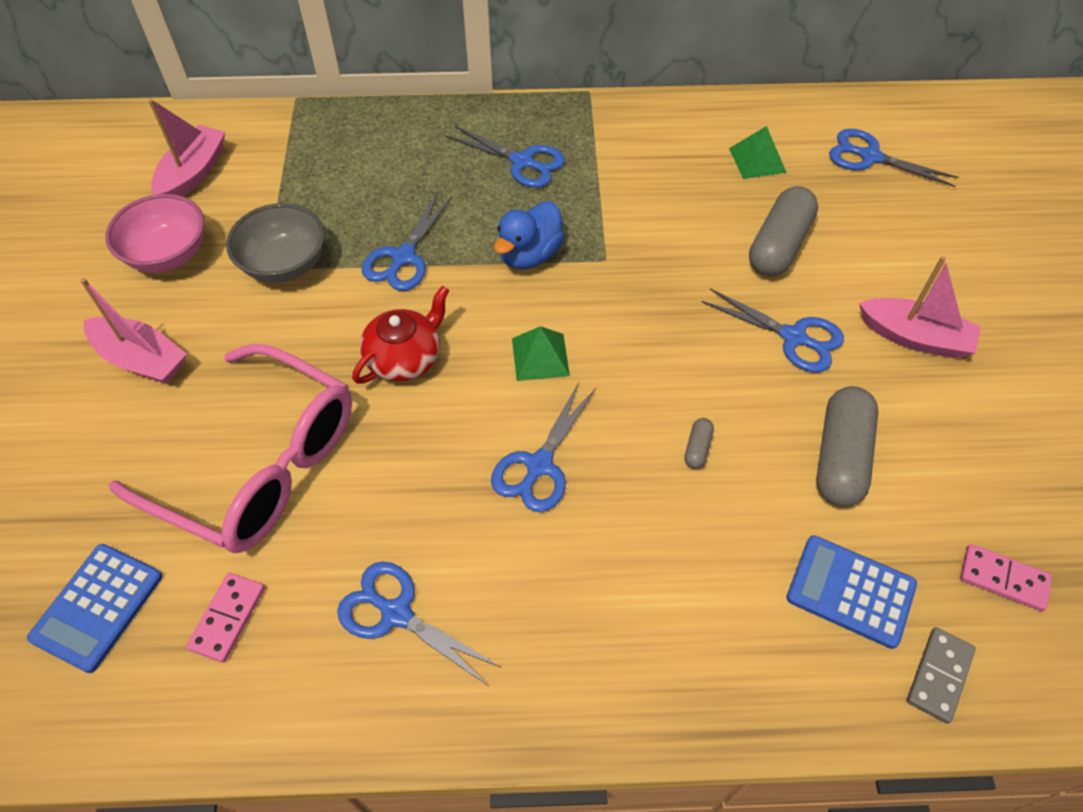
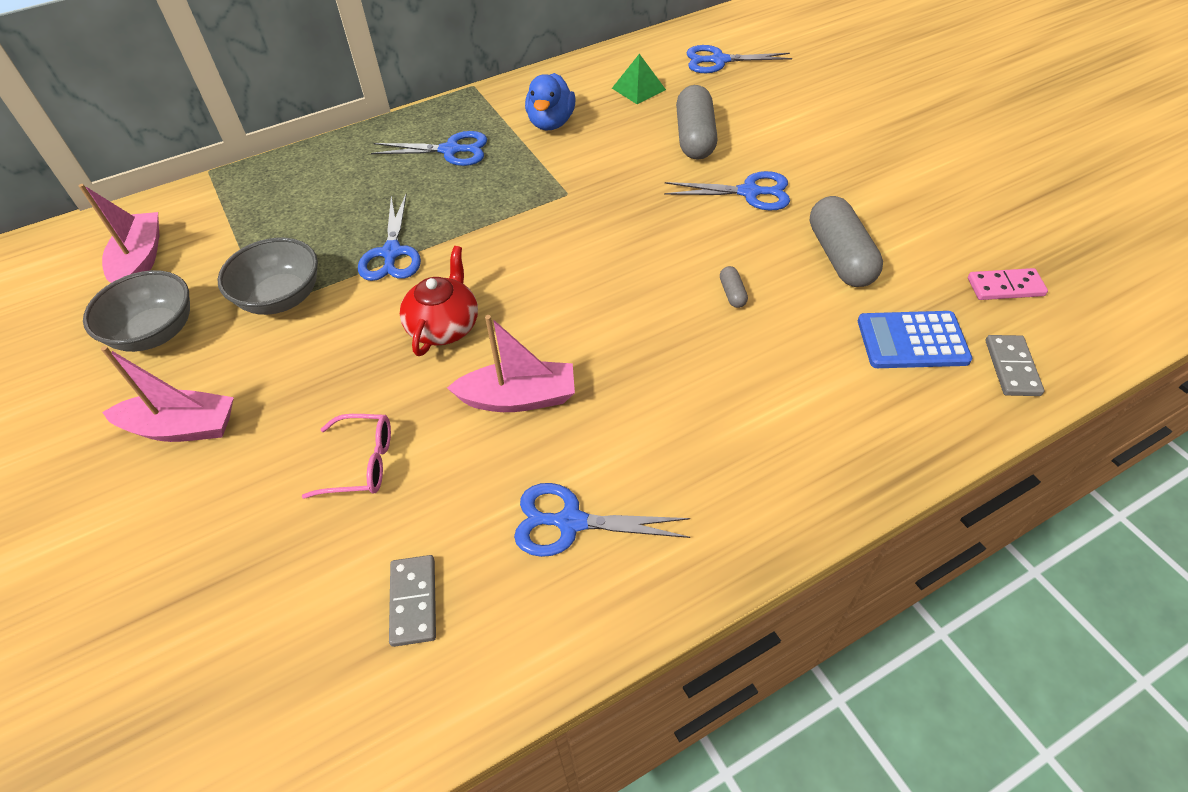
camera: 25 degrees left, 5 degrees down
(97, 607) = (270, 657): blue calculator -> none
(168, 254) = (156, 333): pink bowl -> grey bowl
(228, 618) = (414, 601): pink domino -> grey domino
(259, 464) = (361, 463): pink glasses -> pink glasses, size x0.43
(529, 255) = (502, 212): blue duck -> blue duck (551, 123)
(539, 465) = (616, 357): blue scissors -> none
(540, 357) = (562, 280): green pyramid -> none
(915, 337) = (833, 161): pink boat -> pink boat (519, 398)

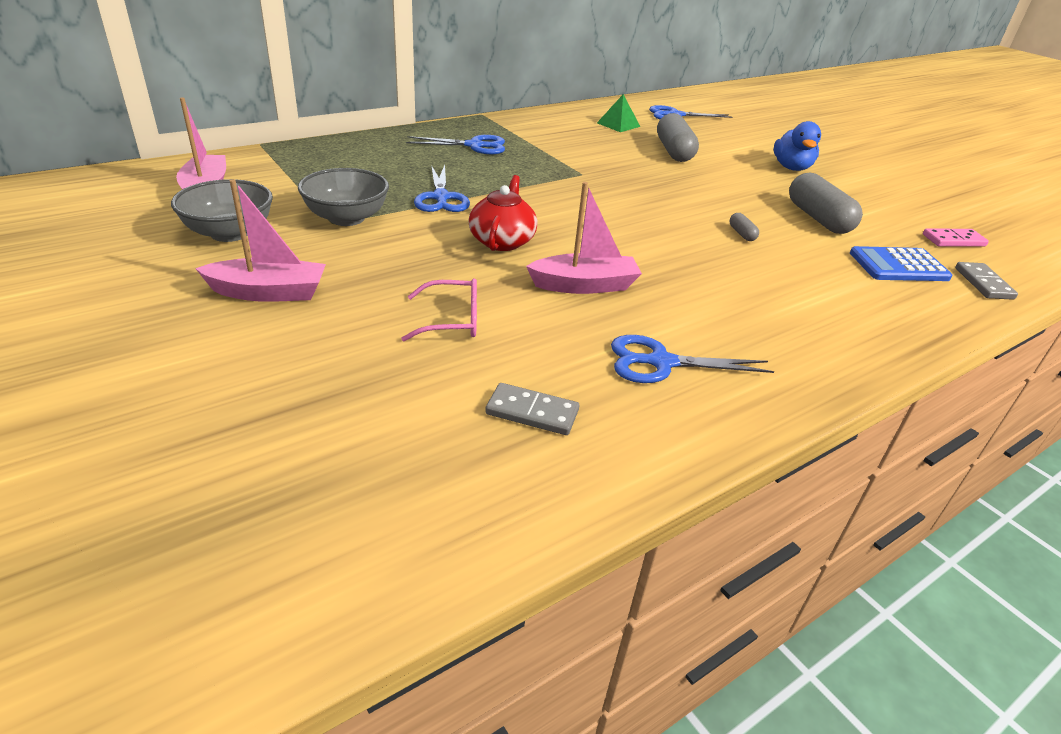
camera: 10 degrees left, 15 degrees down
(414, 601) = (532, 412): grey domino -> grey domino turned 60 degrees counterclockwise
(551, 123) = (554, 137): blue duck -> blue duck (791, 168)
(749, 192) = (730, 182): blue scissors -> none

